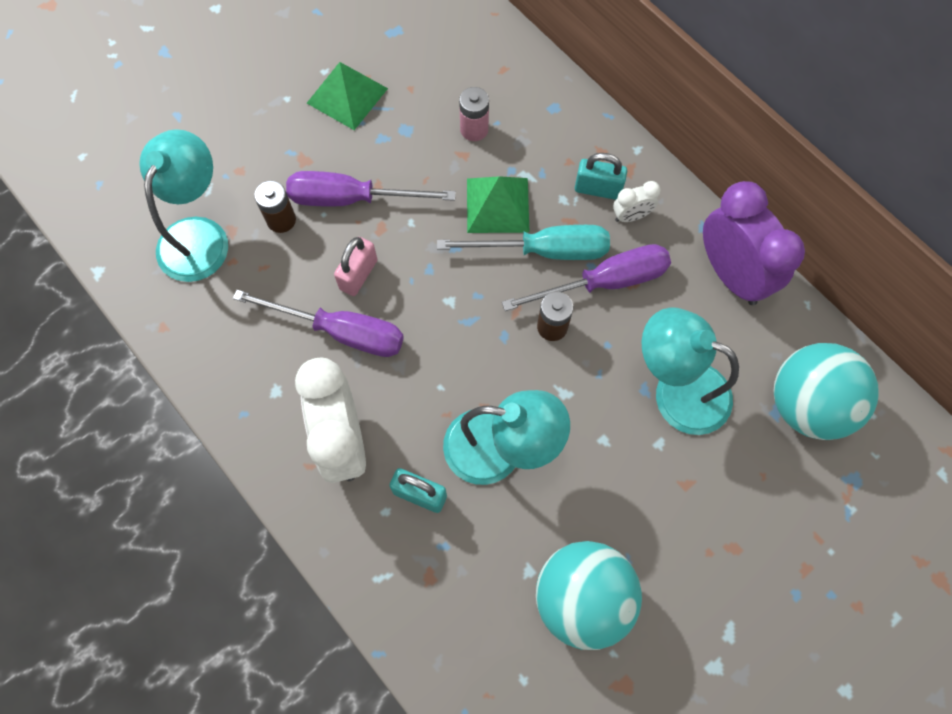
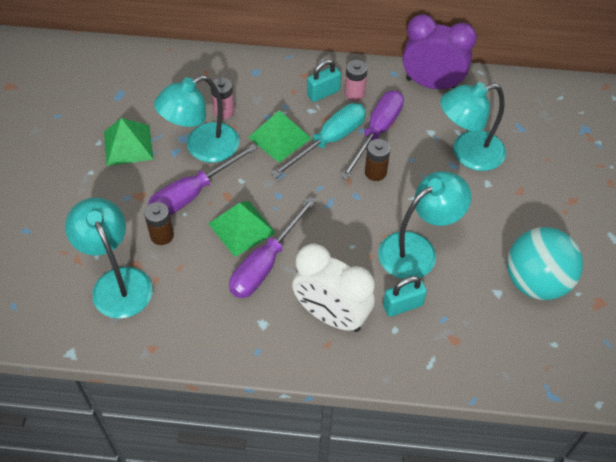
camera: 45 degrees left, 15 degrees down
(341, 332) = (265, 263): purple screwdriver -> purple screwdriver turned 150 degrees clockwise
(358, 275) = (242, 228): pink padlock -> green pyramid
(411, 155) = (202, 148): none -> turquoise lamp
(631, 216) = (354, 93): white clock -> pink battery
(807, 404) = (530, 114): turquoise ball -> none

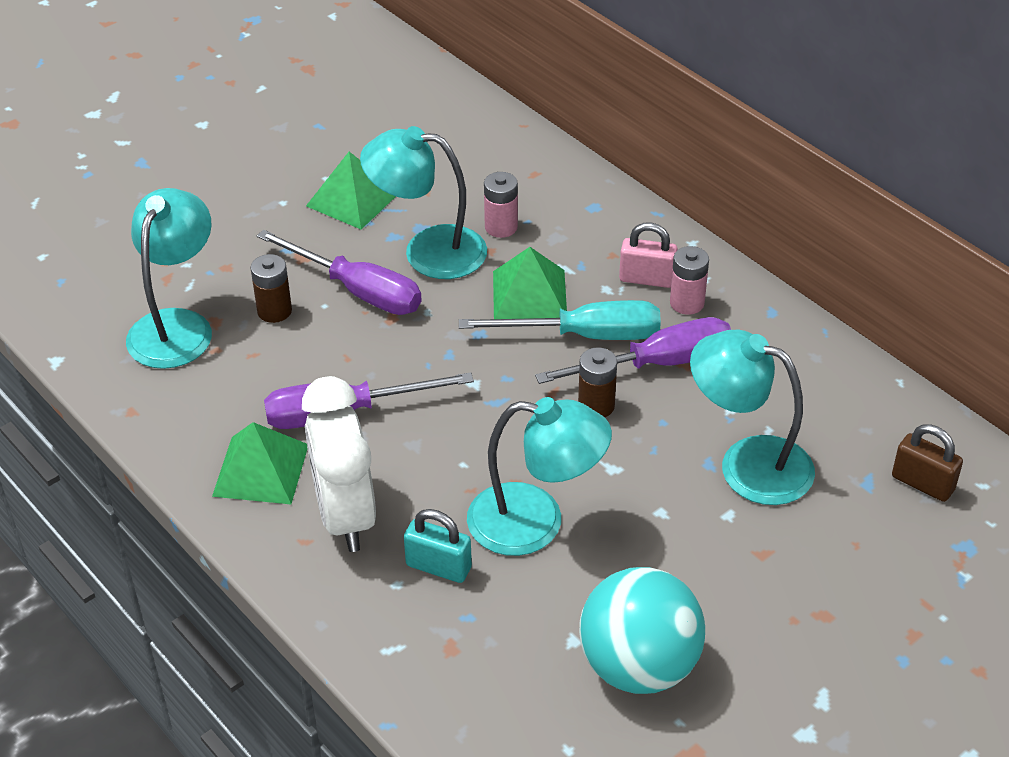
camera: 45 degrees right, 10 degrees down
(192, 194) = (358, 291): purple screwdriver -> purple screwdriver turned 150 degrees counterclockwise
(242, 228) = (365, 360): green pyramid -> green pyramid (261, 470)
(323, 93) = (647, 279): turquoise padlock -> pink padlock
(431, 84) = (807, 354): purple clock -> none
(540, 113) = (922, 483): none -> brown padlock

